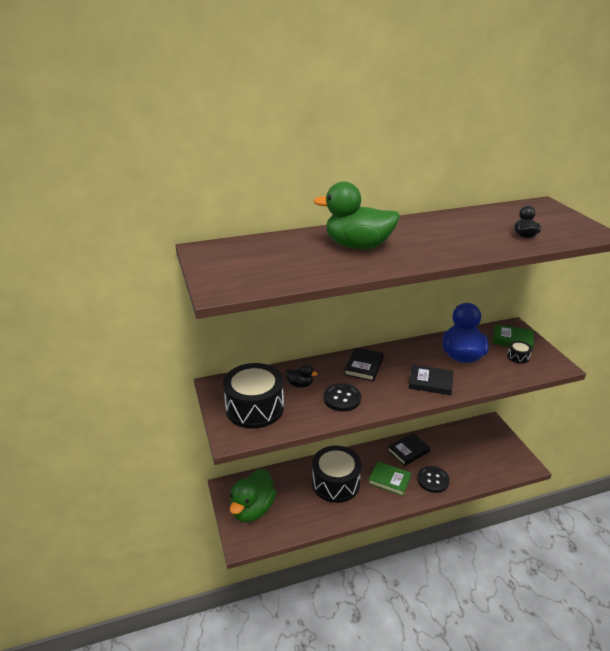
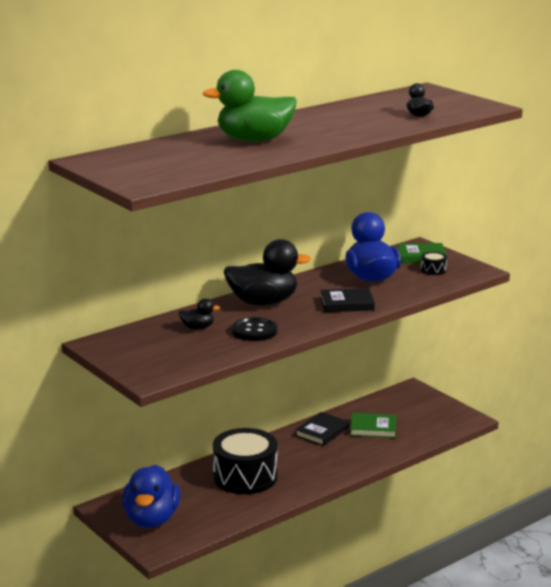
camera: 20 degrees left, 10 degrees down
(252, 509) = (151, 519): green duck -> blue duck
(254, 408) = (157, 353): black drum -> none
(364, 366) = (263, 302): black book -> black duck
(389, 480) = (311, 461): green book -> green book (373, 428)
(433, 480) = (363, 452): black button -> none

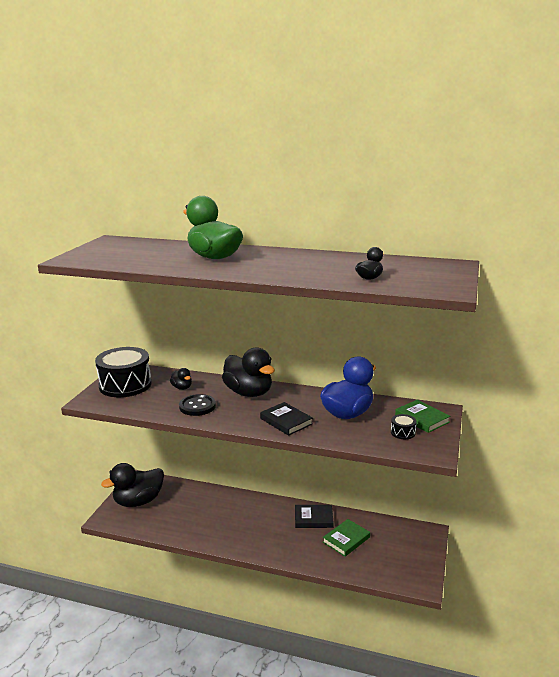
camera: 55 degrees right, 0 degrees up
(151, 519) = (138, 501): blue duck -> black duck
(245, 477) = (221, 513): black drum -> black drum (125, 385)
(373, 428) = (346, 539): green book -> green book turned 75 degrees clockwise

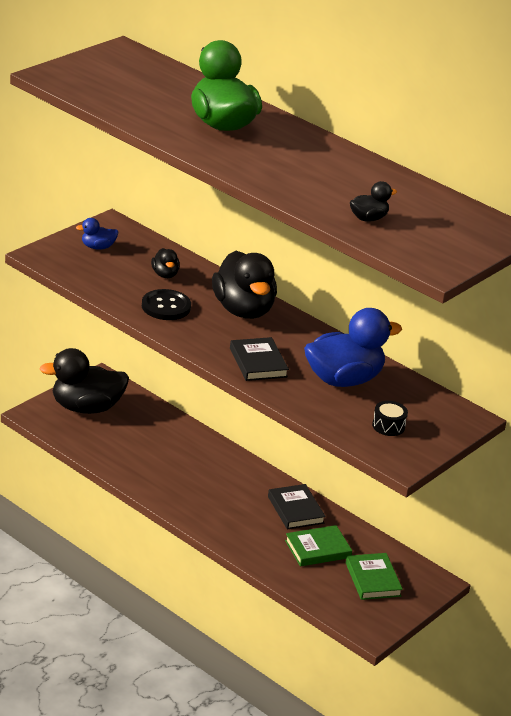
camera: 20 degrees right, 10 degrees up
(125, 385) = (98, 247): black drum -> blue duck
(313, 518) = (295, 510): black book -> black book turned 45 degrees clockwise
(422, 418) = (431, 418): green book -> green book (373, 579)

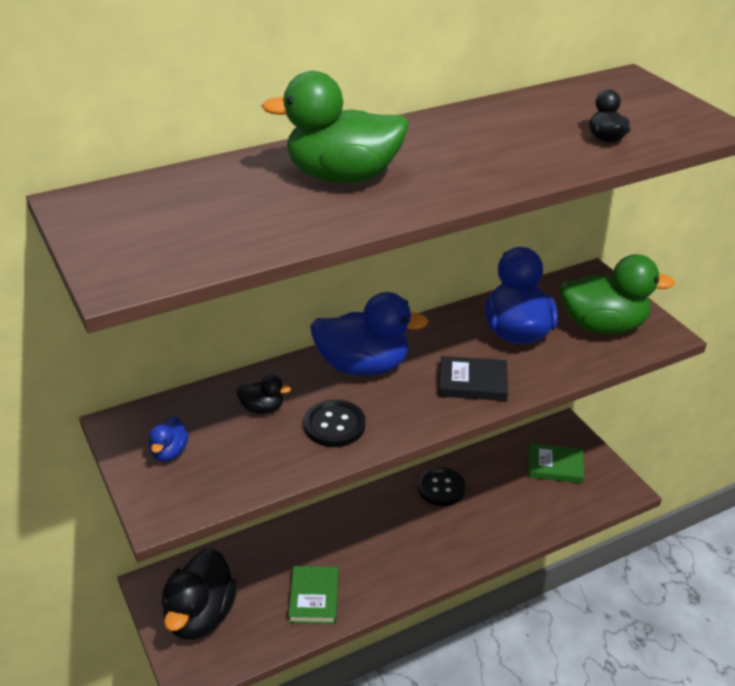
camera: 65 degrees left, 5 degrees up
(243, 310) = (363, 366): black duck -> blue duck
(295, 510) = (441, 488): black book -> black button
(317, 549) = (504, 490): green book -> green book (314, 597)
(388, 426) = (603, 326): black drum -> green duck

